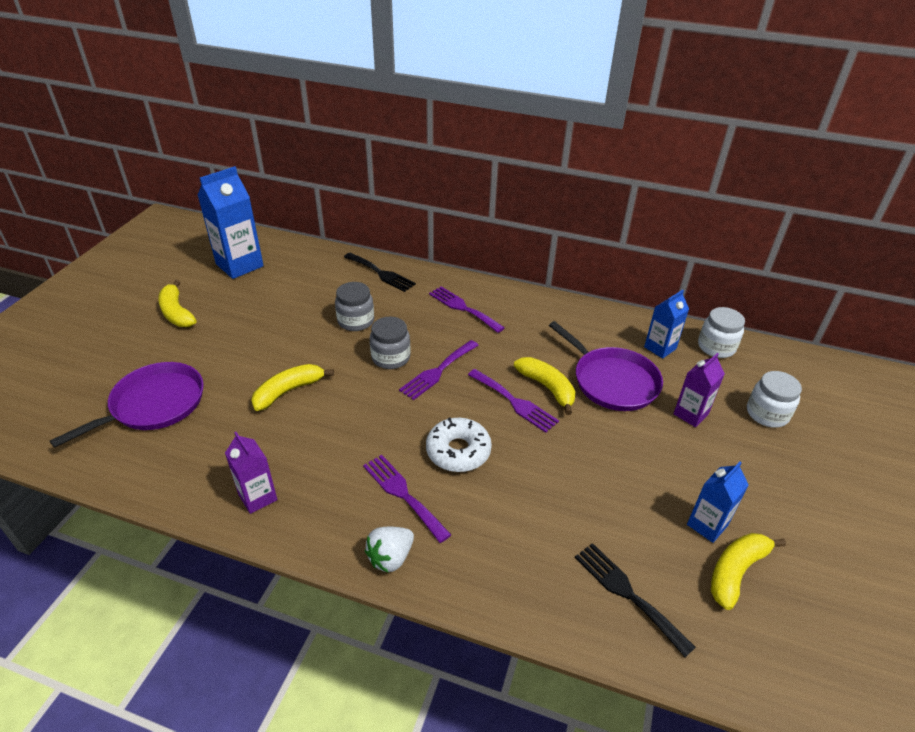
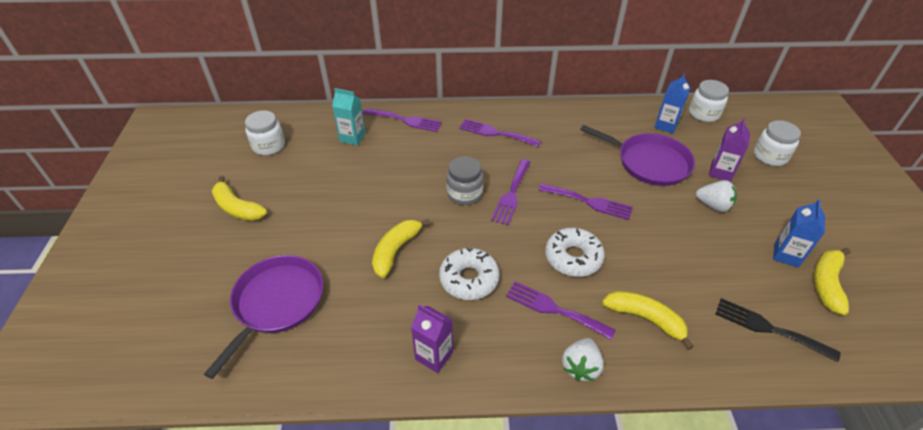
camera: 20 degrees left, 5 degrees up
(239, 265) = (269, 146): blue carton -> white jar
(319, 277) = (352, 138): none -> turquoise carton
(339, 438) = (469, 279): none -> white donut
(356, 321) = (412, 169): grey jar -> none
(381, 273) = (405, 120): black fork -> purple fork
(547, 388) = (606, 182): yellow banana -> yellow banana (645, 319)
(655, 446) = (713, 205): none -> white strawberry

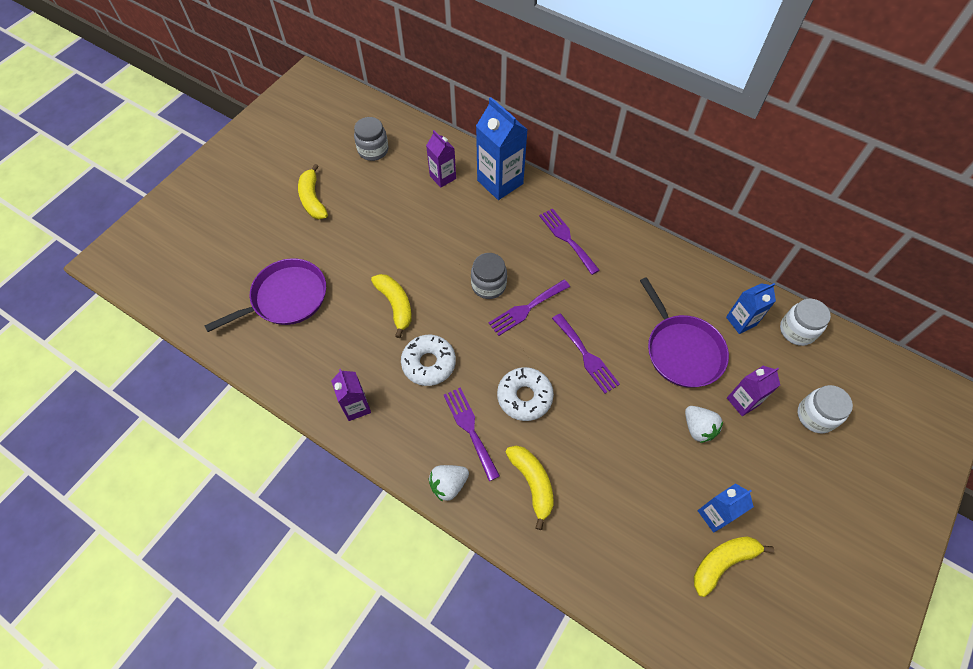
camera: 35 degrees right, 15 degrees up
(269, 146) = (373, 150): white jar -> grey jar
(352, 138) = (443, 177): turquoise carton -> purple carton
(396, 250) = (395, 305): yellow banana -> yellow banana turned 90 degrees clockwise
(405, 120) = (500, 182): purple fork -> blue carton
(769, 328) = (626, 560): black fork -> none

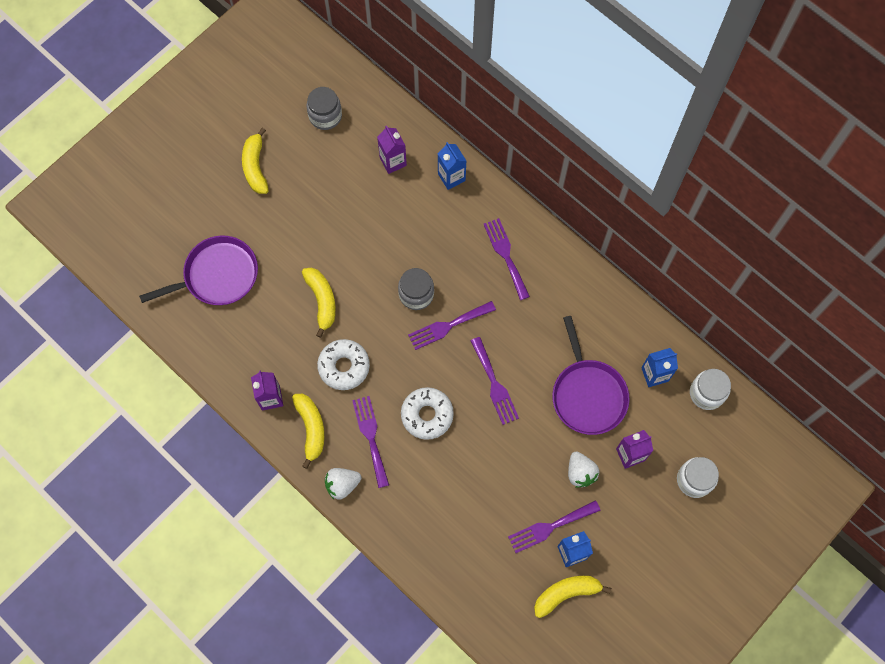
camera: 10 degrees right, 10 degrees up
(500, 182) = (451, 177): blue carton -> blue carton, size x0.58
(532, 484) = (417, 497): yellow banana -> yellow banana (311, 429)
(683, 491) = (550, 527): none -> purple fork

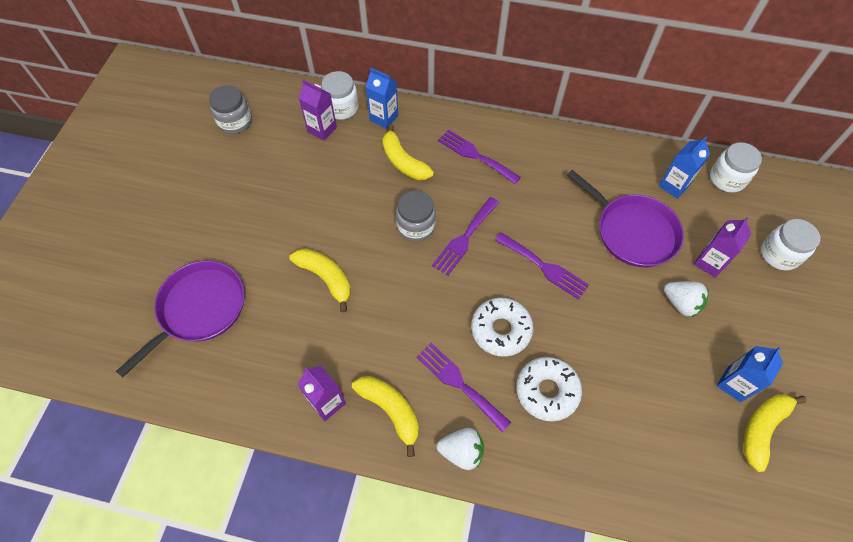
camera: 30 degrees left, 10 degrees down
(255, 166) = (188, 192): yellow banana -> yellow banana (403, 161)
(342, 484) = (461, 451): white strawberry -> white strawberry turned 120 degrees counterclockwise
(344, 366) = (387, 328): white donut -> white donut (547, 391)
(421, 148) = (341, 108): none -> white jar
(550, 527) = (695, 371): purple fork -> none

